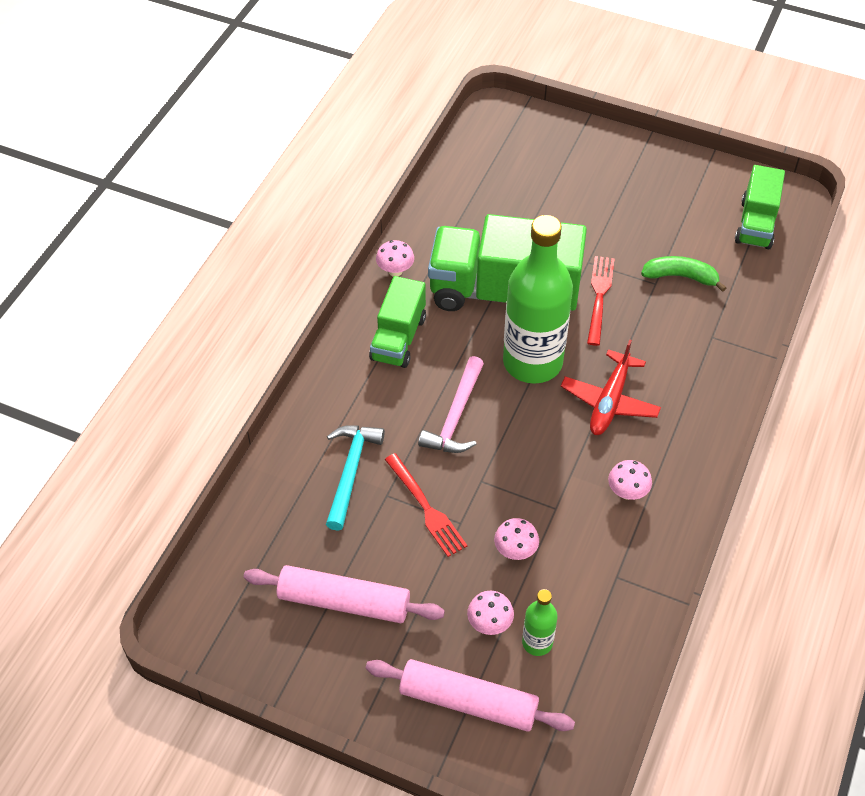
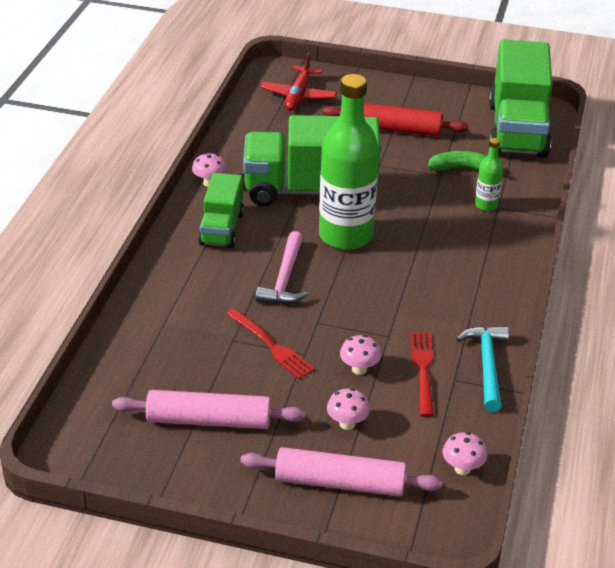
camera: 10 degrees left, 15 degrees down
(350, 472) = (196, 326): turquoise hammer -> turquoise hammer (487, 366)
(537, 642) = (393, 433): green bottle -> green bottle (486, 205)
(599, 296) = (394, 187): red fork -> red fork (422, 369)
(609, 401) = (420, 257): red plane -> red plane (298, 96)
(614, 210) = (394, 129): none -> red rolling pin
(627, 492) = (450, 319): pink mushroom -> pink mushroom (462, 469)
(756, 224) = (517, 130): green truck -> green truck, size x1.81

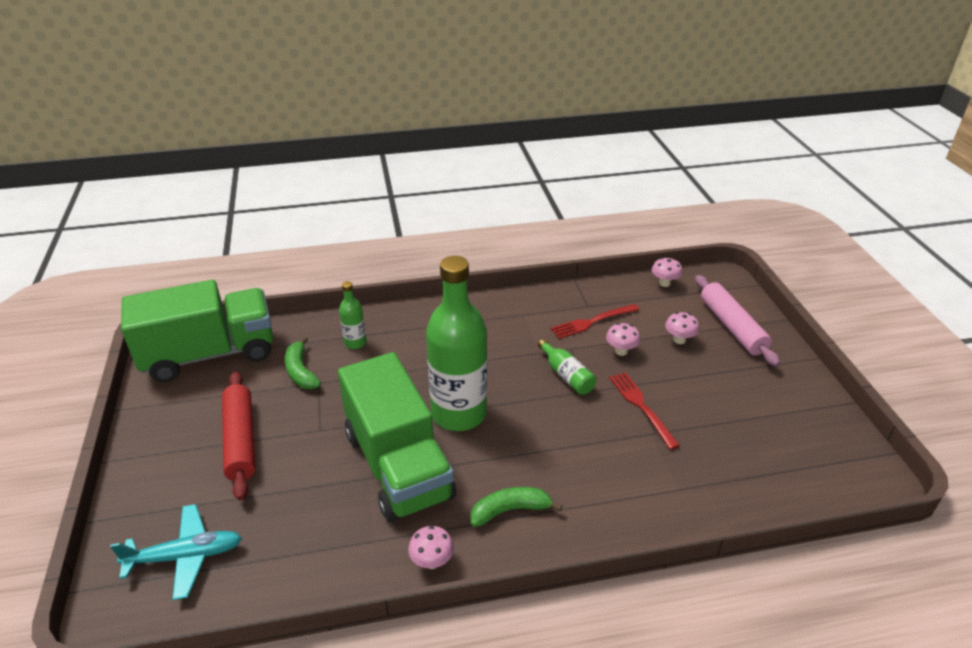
camera: 115 degrees left, 0 degrees up
(209, 420) = (751, 409): pink rolling pin -> none
(221, 229) = (510, 510): green truck -> green banana
(272, 346) = (641, 406): red fork -> red fork turned 45 degrees counterclockwise
(285, 279) = (551, 431): pink hammer -> none
(298, 96) = (185, 556): red plane -> turquoise plane
(349, 316) = (566, 375): none -> green bottle
(487, 366) = (561, 296): turquoise hammer -> none

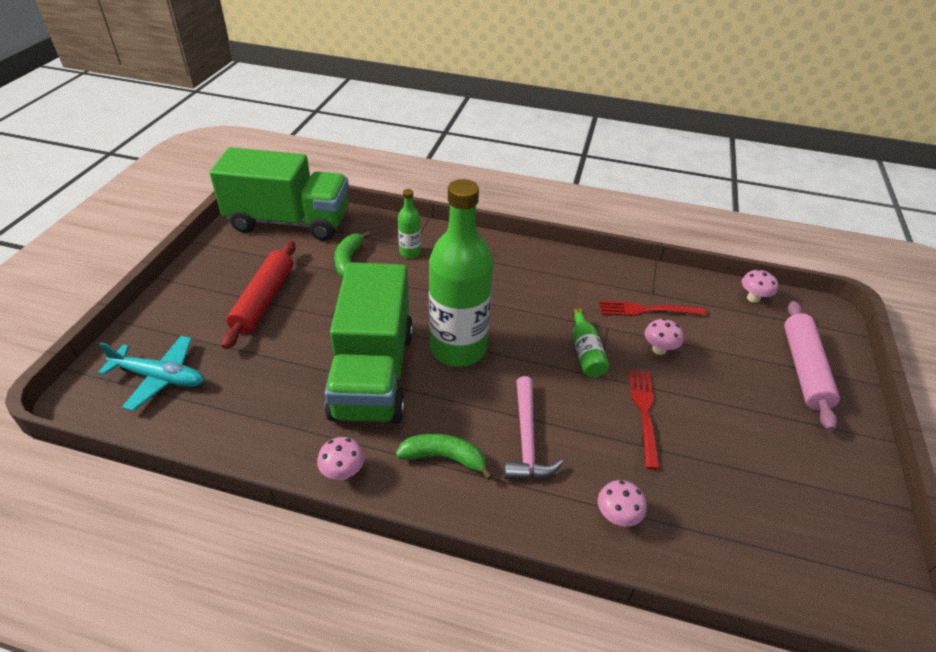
camera: 25 degrees right, 5 degrees up
(566, 466) = (526, 439): none -> pink hammer
(679, 340) = (732, 361): pink mushroom -> pink mushroom (617, 516)

